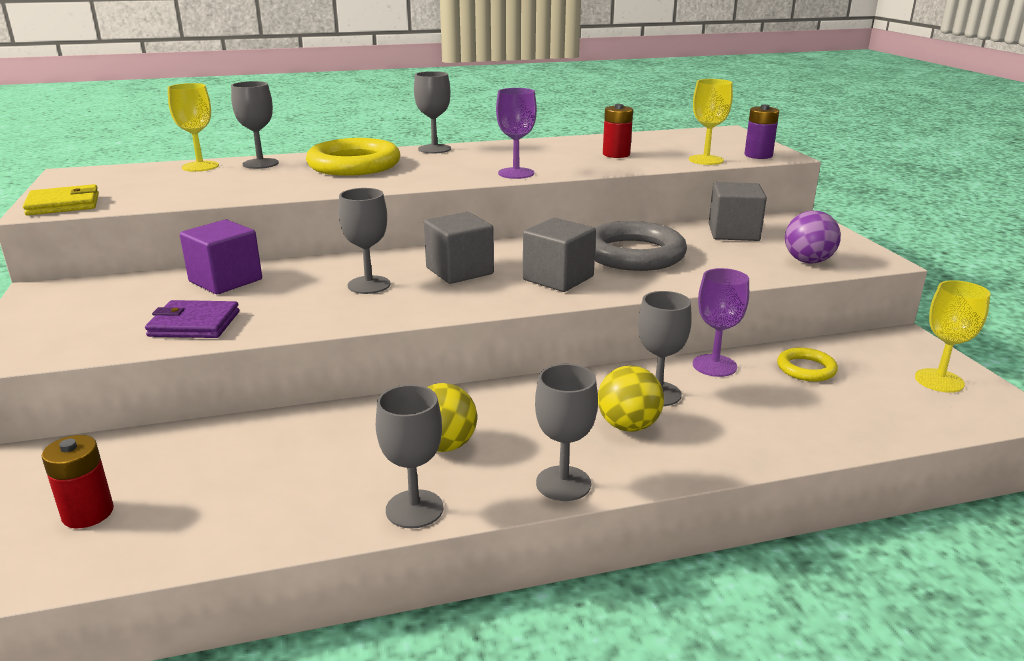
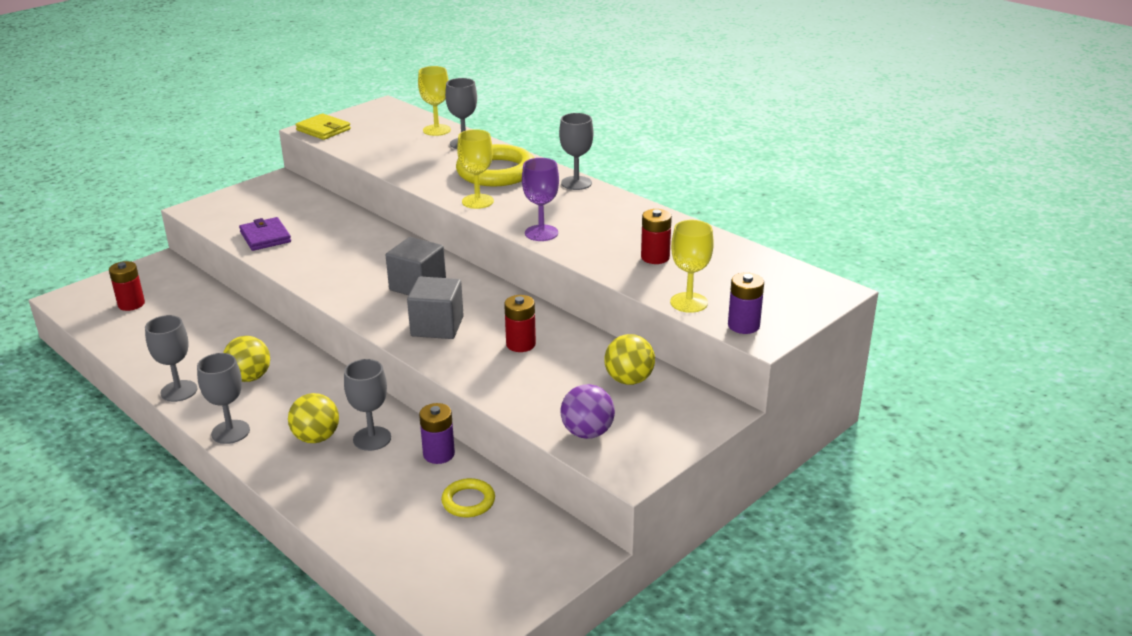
camera: 60 degrees right, 5 degrees up
(225, 280) = (333, 219): purple cube -> none
(369, 285) = (364, 264): grey goblet -> none
(633, 254) = (521, 344): grey ring -> red battery
(714, 365) = (439, 454): purple goblet -> purple battery
(733, 233) = (629, 380): grey cube -> yellow ball
(939, 380) = (501, 580): yellow goblet -> yellow goblet (477, 201)

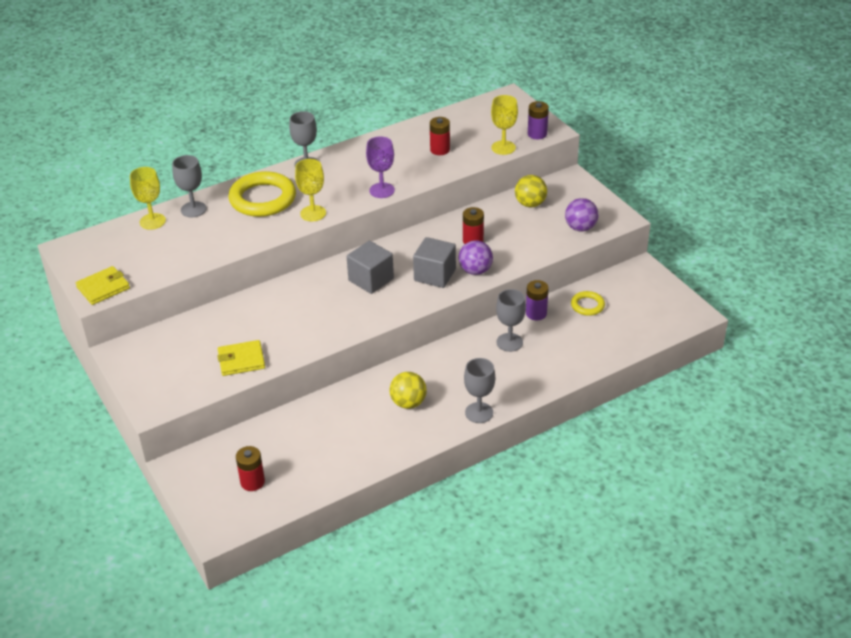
camera: 75 degrees left, 10 degrees up
(179, 391) = (413, 443): grey goblet -> none
(265, 237) = (241, 360): purple wallet -> yellow wallet
(316, 438) = (500, 369): yellow ball -> none
(454, 355) = (475, 271): none -> purple ball

